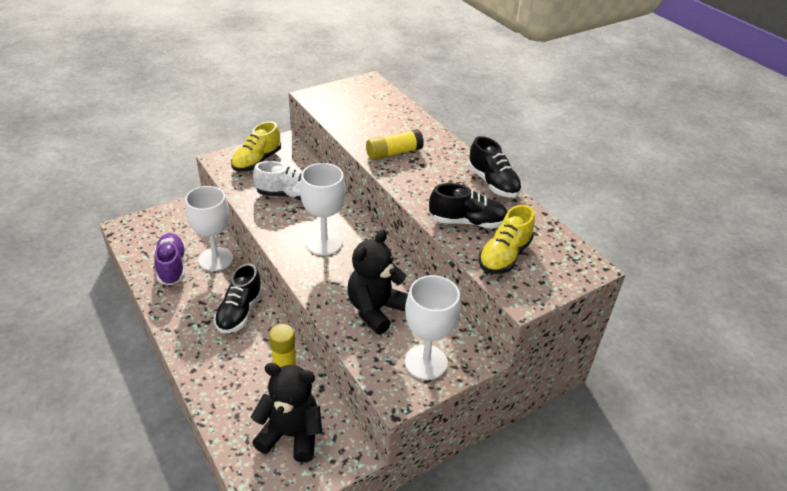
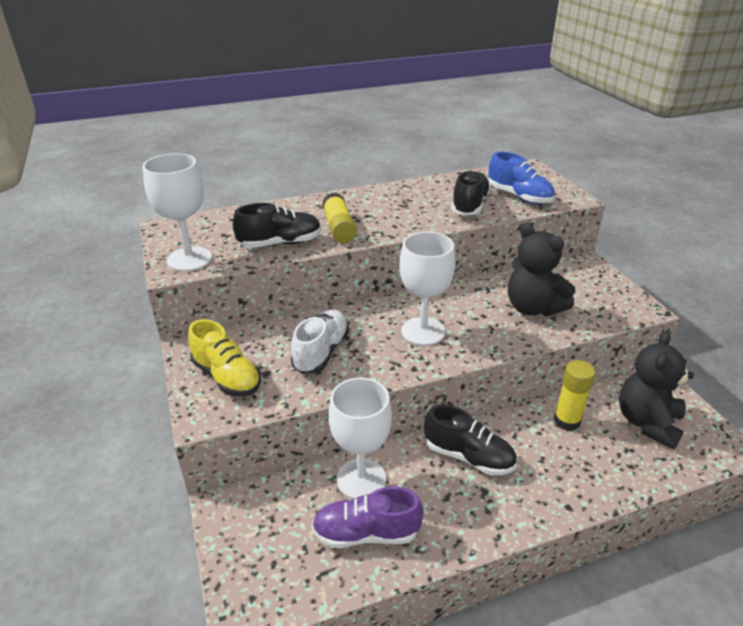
camera: 75 degrees left, 5 degrees down
(426, 362) = (598, 288): white goblet -> white goblet (189, 259)
(492, 183) = (409, 186): black shoe -> black shoe (280, 243)
(504, 256) = (519, 196): yellow shoe -> blue shoe

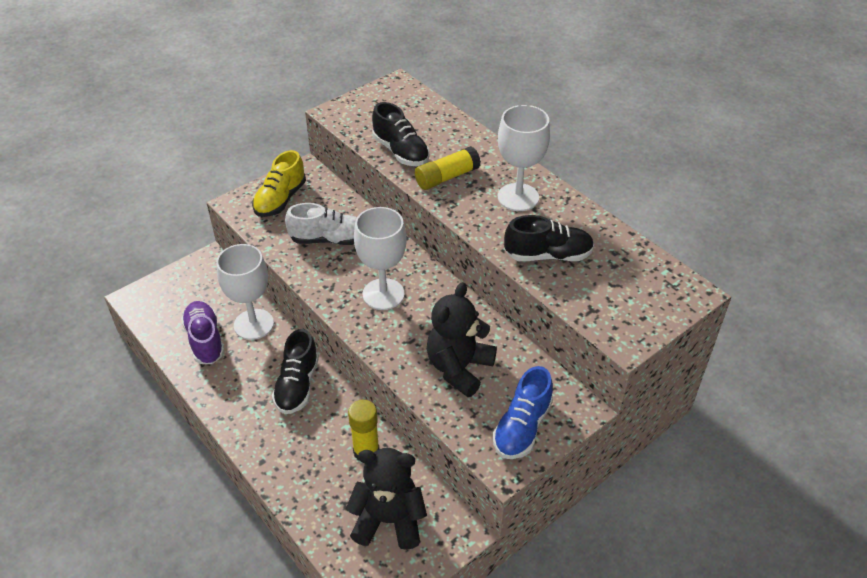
camera: 70 degrees right, 10 degrees up
(189, 259) = (352, 114): white goblet -> white goblet (518, 197)
(519, 196) = (597, 292): blue shoe -> blue shoe (522, 427)

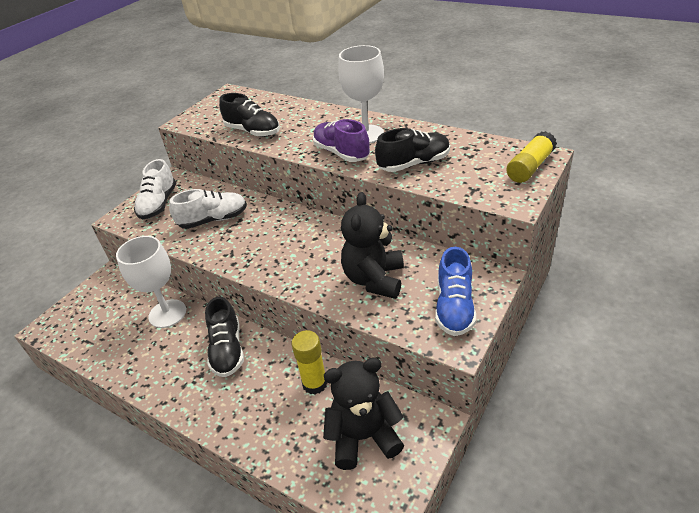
camera: 15 degrees left, 5 degrees down
(205, 340) = (125, 341): purple shoe -> purple shoe (341, 153)
(280, 199) = (158, 204): yellow shoe -> white shoe
(383, 294) = (280, 245): white goblet -> none
(447, 177) = (300, 137): yellow glue stick -> yellow glue stick (530, 167)

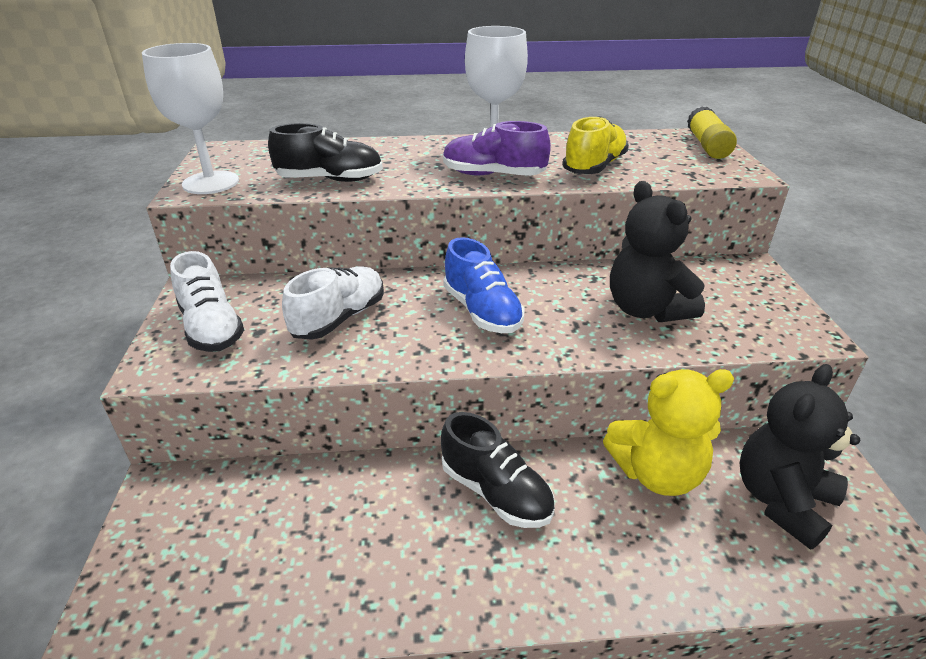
camera: 40 degrees left, 5 degrees down
(167, 313) = (340, 490): white goblet -> white goblet (210, 183)
(315, 384) = (657, 473): yellow glue stick -> yellow teddy bear
(414, 164) = (594, 167): black shoe -> yellow shoe
(454, 307) = (760, 304): blue shoe -> blue shoe (482, 311)

